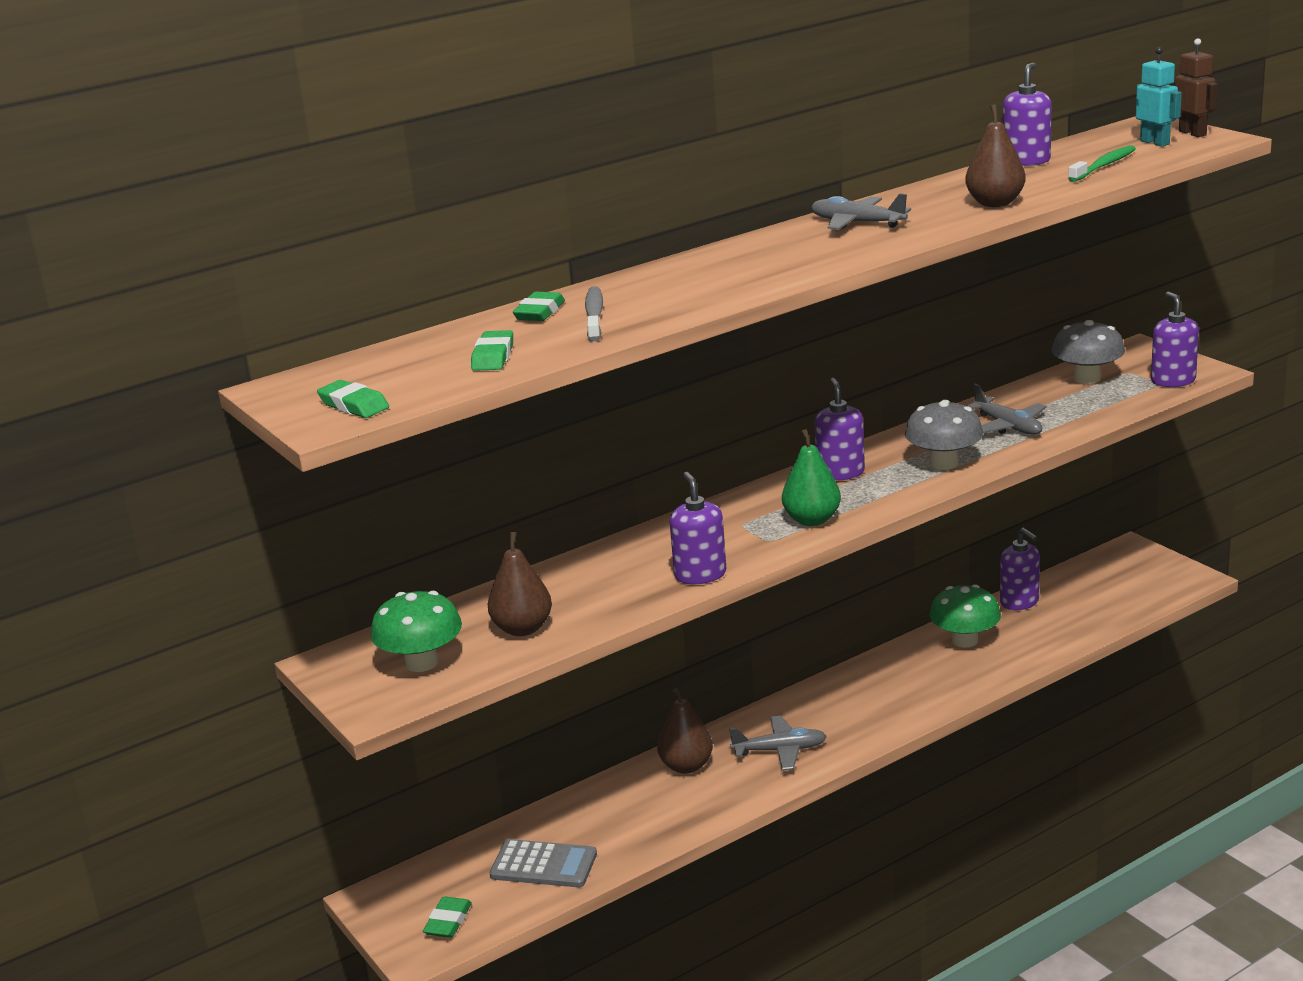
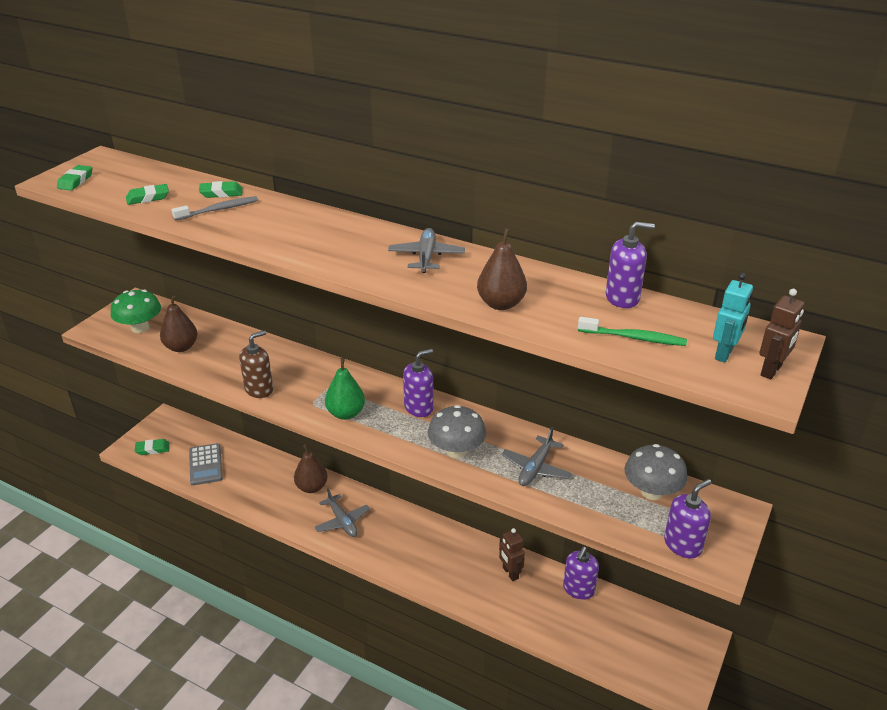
camera: 60 degrees right, 10 degrees up
(700, 575) = (259, 389): purple soap dispenser -> brown soap dispenser
(965, 640) = (510, 573): green mushroom -> brown robot

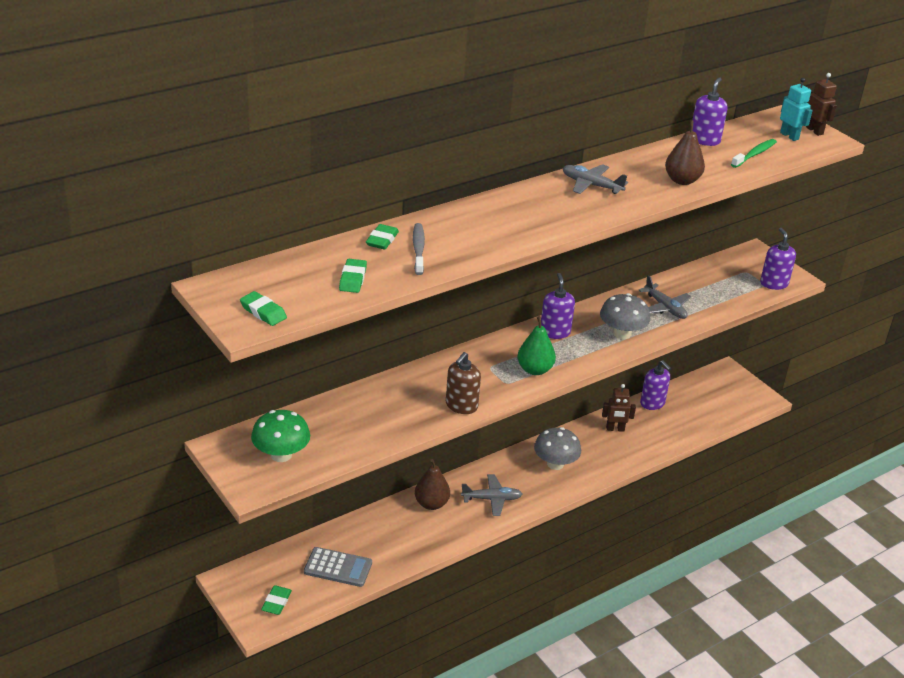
camera: 65 degrees left, 0 degrees up
(181, 347) = (346, 435): brown pear -> none
(259, 389) = (461, 406): brown soap dispenser -> brown soap dispenser turned 135 degrees counterclockwise
(652, 492) = (719, 273): grey mushroom -> grey mushroom (555, 464)

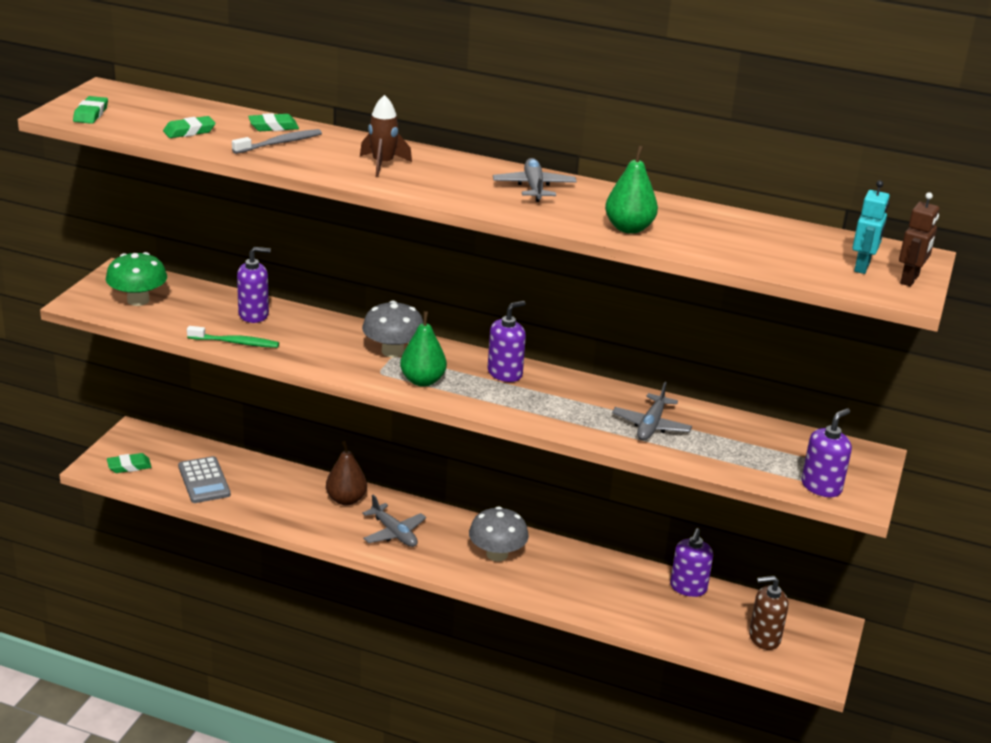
camera: 55 degrees right, 5 degrees down
(461, 406) = (311, 360): brown soap dispenser -> brown soap dispenser (764, 638)
(500, 223) = (383, 164): none -> brown rocket
(615, 429) = (606, 575): brown robot -> none
(622, 333) = (560, 412): grey mushroom -> grey mushroom (392, 351)
(682, 180) = (629, 228): brown pear -> green pear
(704, 140) = (751, 222): purple soap dispenser -> purple soap dispenser (254, 315)
(754, 154) = (771, 255): green toothbrush -> green toothbrush (235, 342)

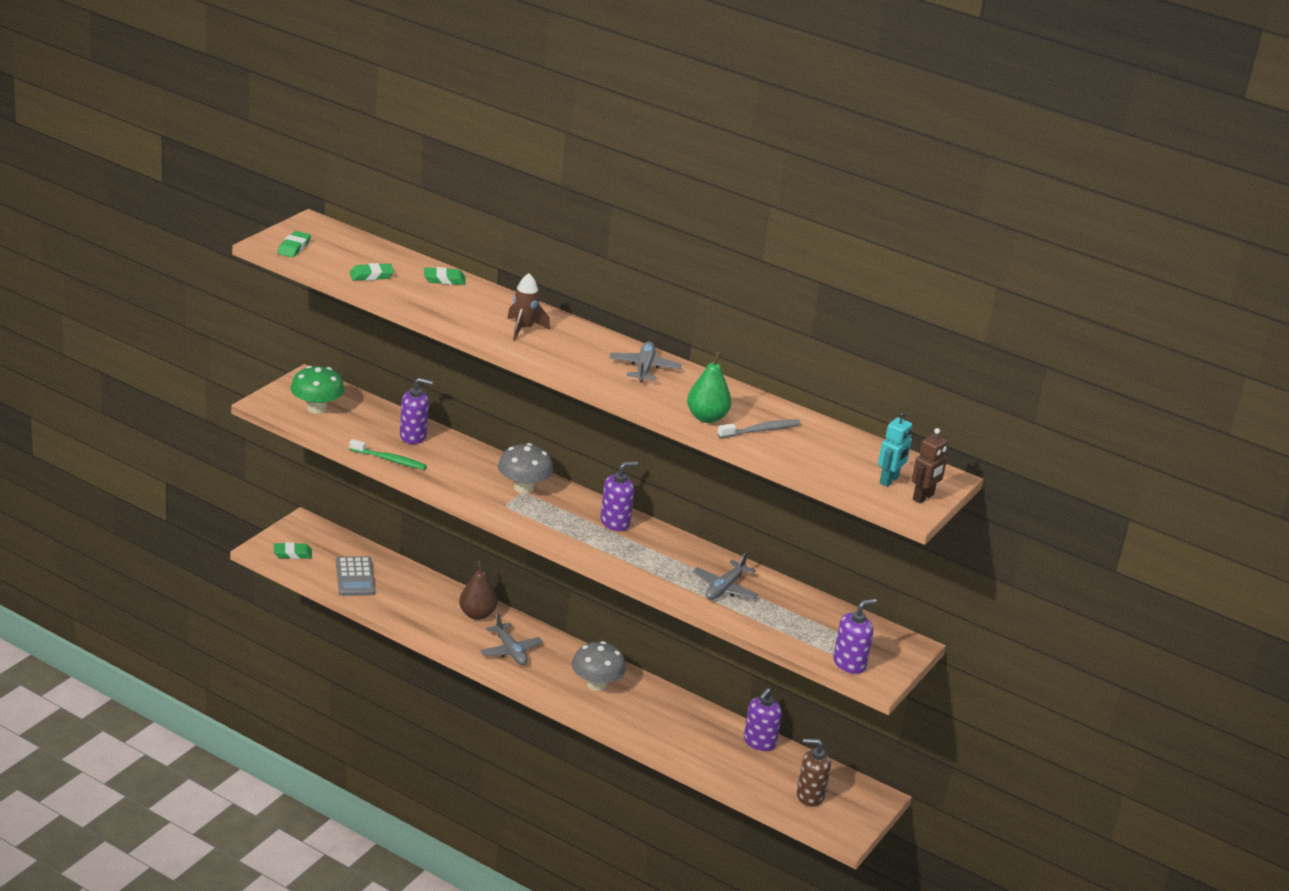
camera: 10 degrees right, 0 degrees up
(279, 143) = (443, 297): grey toothbrush -> grey toothbrush (760, 430)
(422, 381) = (540, 518): green pear -> none

